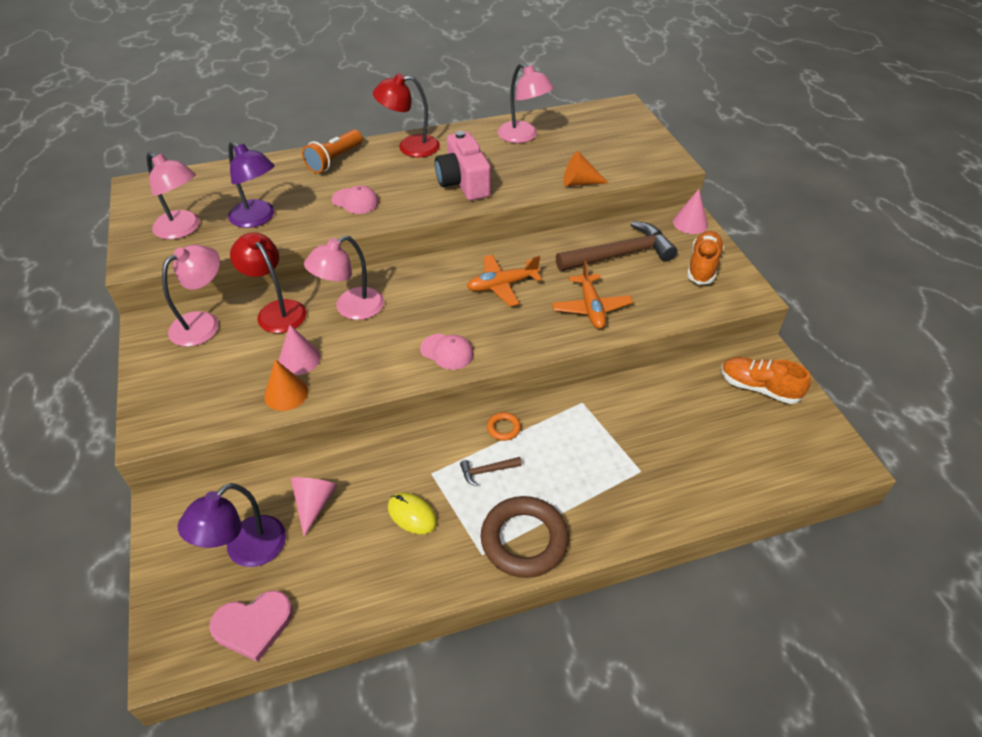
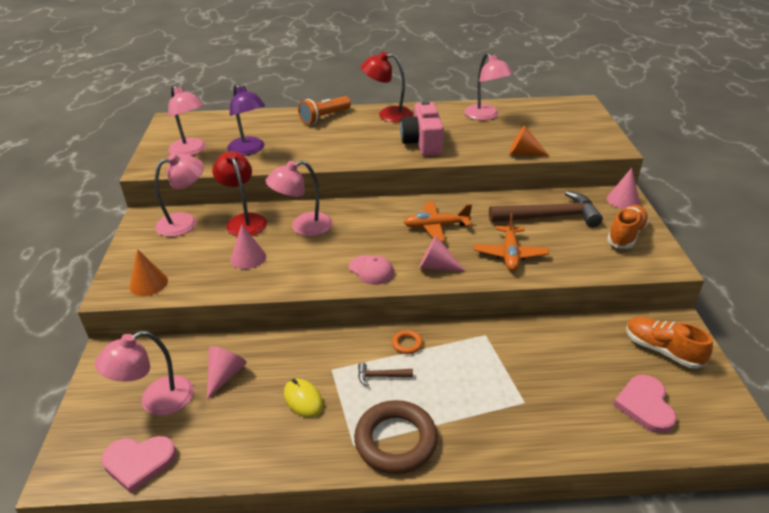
camera: 15 degrees right, 10 degrees down
(246, 550) = (156, 401): purple lamp -> pink lamp
(286, 393) = (227, 281): orange cone -> orange cone (148, 283)
(355, 201) = (330, 146): pink cap -> none
(517, 335) = (436, 266): none -> pink cone
(755, 451) = (645, 405): none -> pink heart

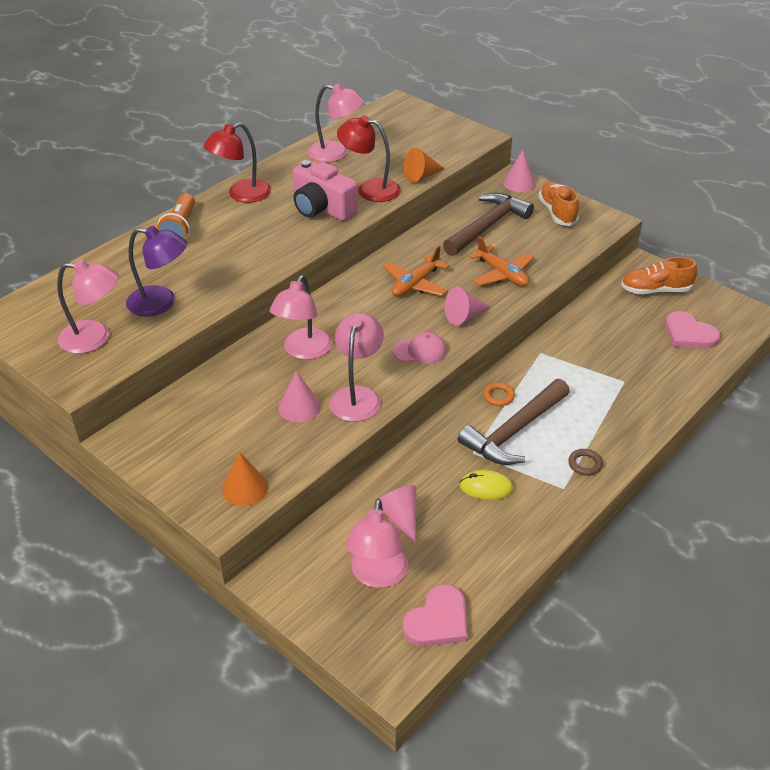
camera: 45 degrees left, 5 degrees up
(185, 222) = (176, 416): pink lamp -> pink lamp (357, 396)
(244, 220) = (236, 379): red lamp -> red lamp (370, 189)
(381, 376) = (514, 431): brown hammer -> brown hammer, size x2.37
(396, 440) = (585, 464): brown ring -> brown ring, size x0.44

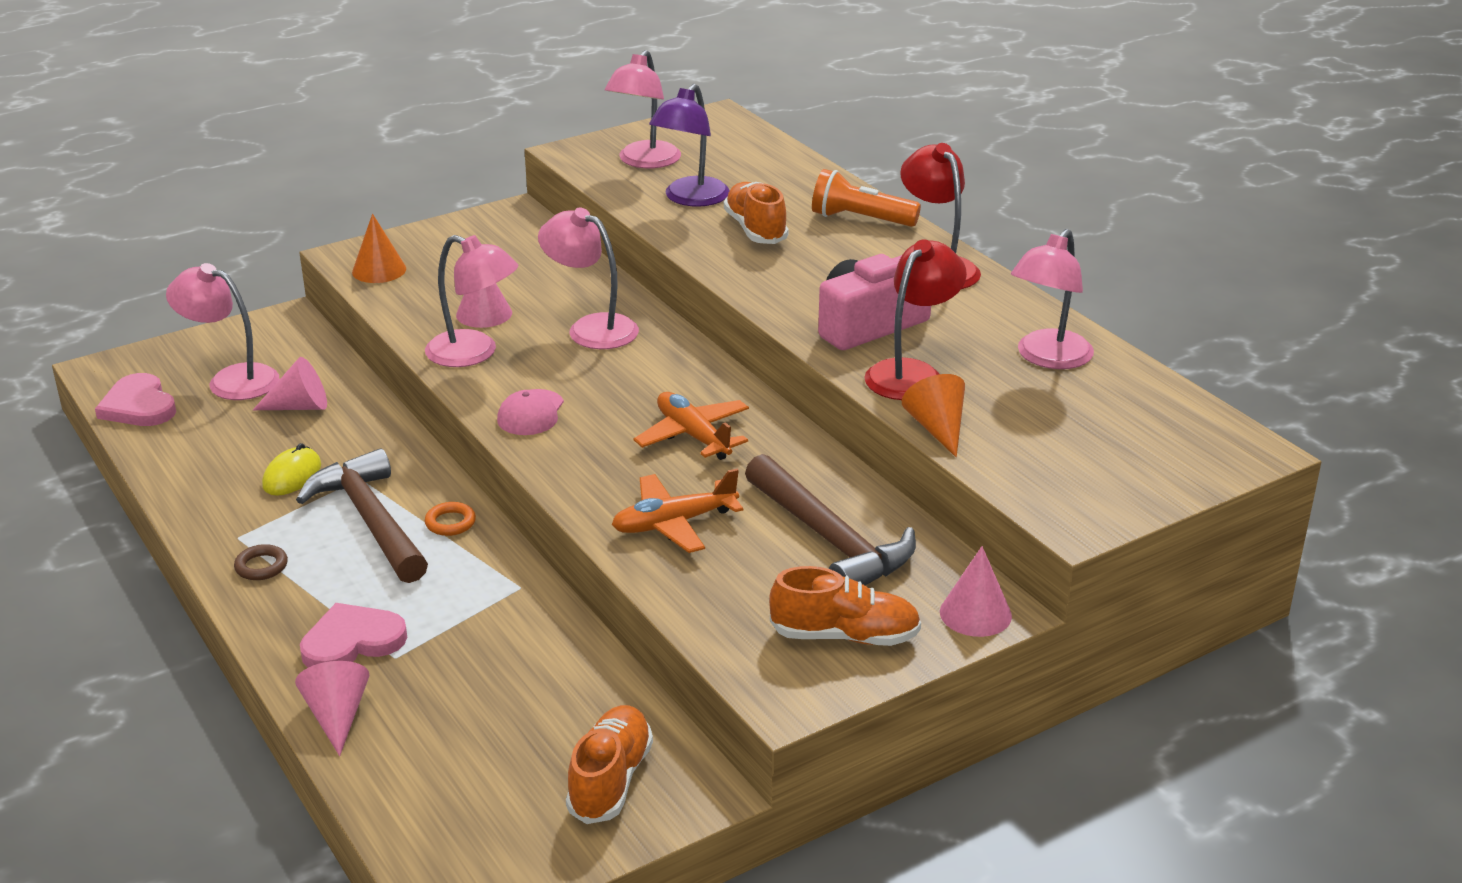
camera: 105 degrees right, 10 degrees down
(206, 266) = (755, 229): none -> orange shoe
(464, 316) = (584, 464): pink cone -> pink cone (337, 716)
(689, 334) = (459, 779): pink heart -> pink heart (352, 641)

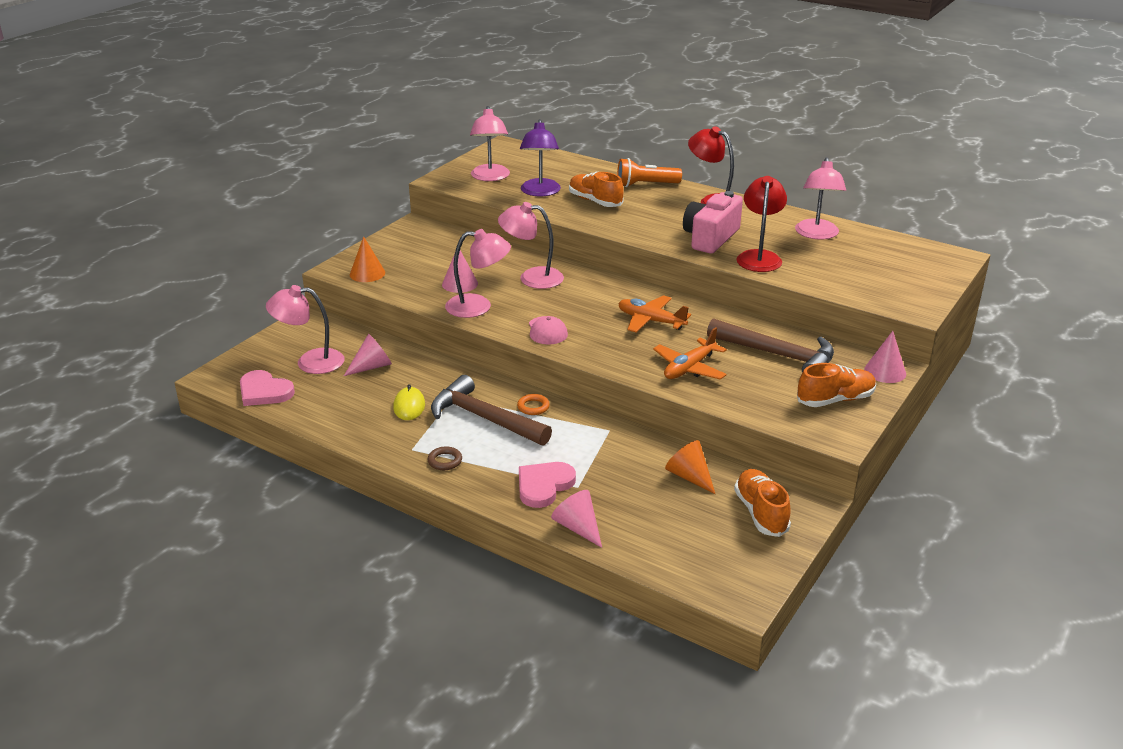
camera: 25 degrees left, 0 degrees up
(937, 428) = (802, 281): orange cone -> orange cone (689, 476)

